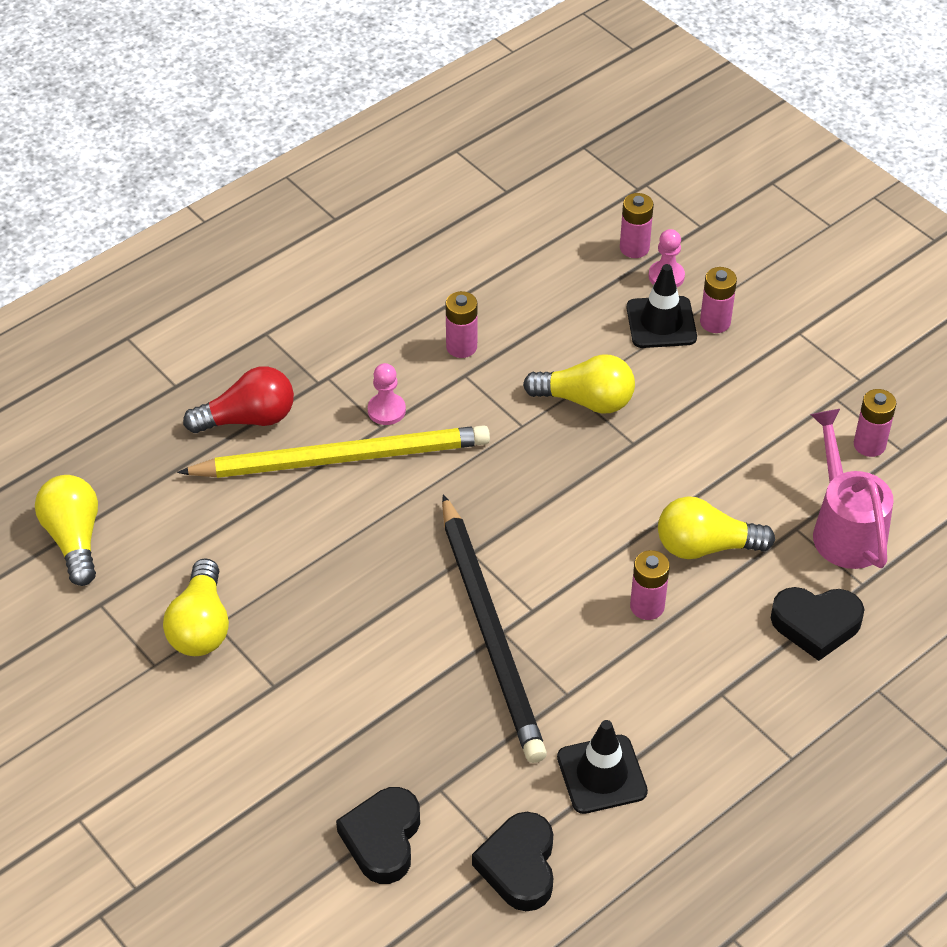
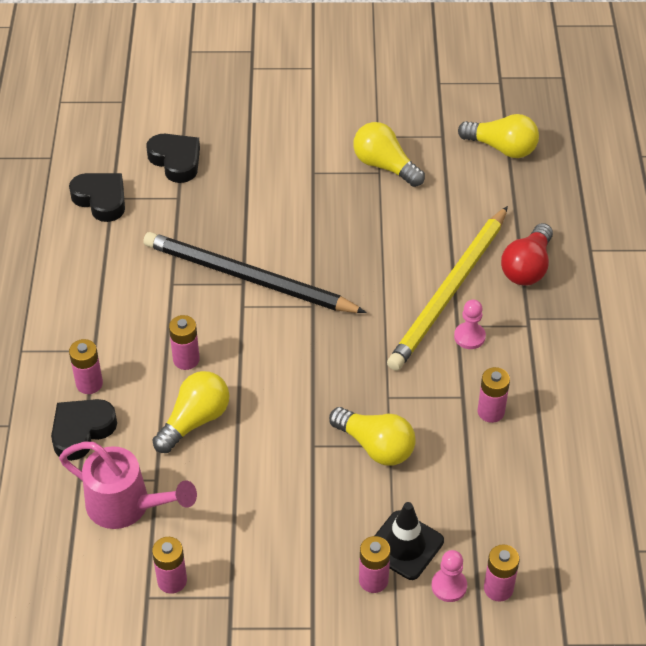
camera: 130 degrees right, 0 degrees up
(585, 400) = (375, 446): yellow light bulb -> yellow light bulb turned 105 degrees counterclockwise
(601, 774) = (109, 264): black traffic cone -> none
(761, 663) = (89, 384): none -> pink battery

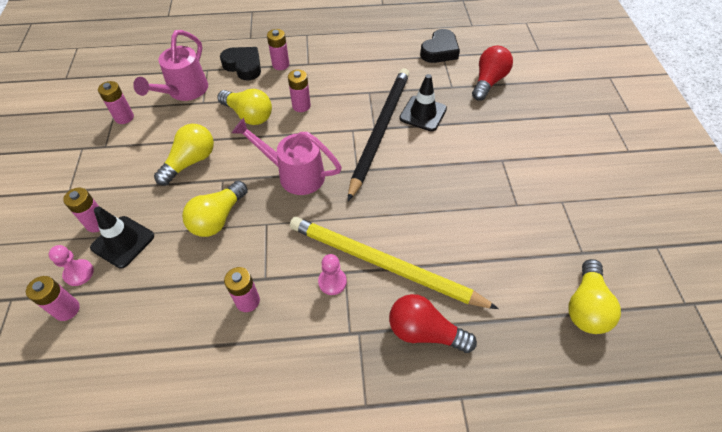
camera: 85 degrees right, 5 degrees up
(176, 161) = (488, 82): black heart -> red light bulb
(224, 232) = (423, 113): none -> black traffic cone
(313, 368) = (295, 174): none -> pink watering can
(385, 166) = (526, 208): yellow light bulb -> yellow light bulb (190, 162)

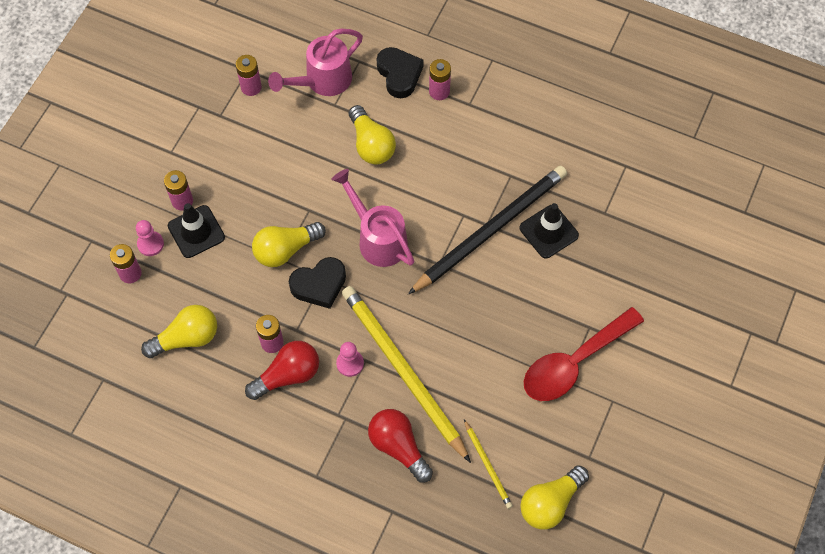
camera: 30 degrees right, 10 degrees up
(190, 162) = (289, 174): yellow light bulb -> yellow light bulb (186, 338)
(301, 106) = (430, 159): pink battery -> none
(439, 51) = (627, 157): black heart -> black heart (319, 285)
(488, 82) = (650, 226): red light bulb -> red light bulb (287, 375)
(511, 304) = (487, 465): none -> yellow pencil
(512, 189) = (574, 363): none -> red spoon

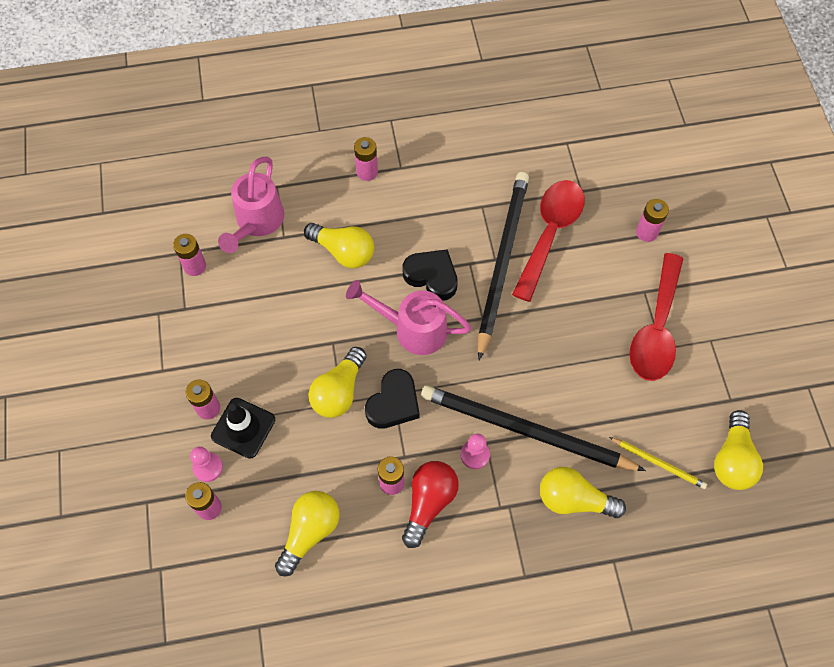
camera: 35 degrees left, 0 degrees up
(398, 447) = (574, 499): red light bulb -> yellow light bulb
(399, 74) = (321, 177): black heart -> black heart (432, 276)
(403, 371) = (525, 430): yellow pencil -> black pencil
(548, 231) = (550, 233): black traffic cone -> red spoon
(632, 281) = (646, 232): none -> pink battery

